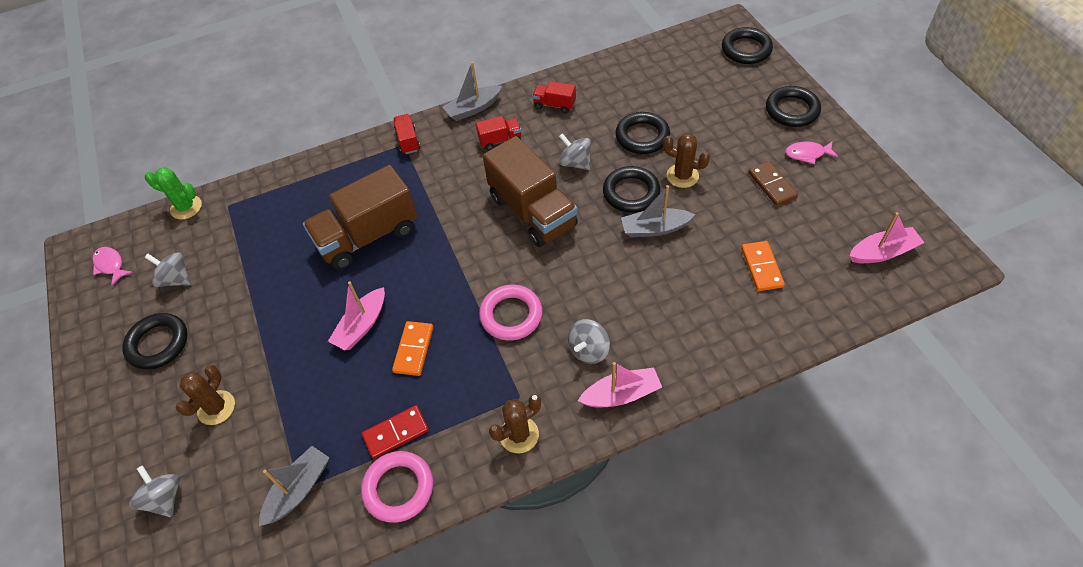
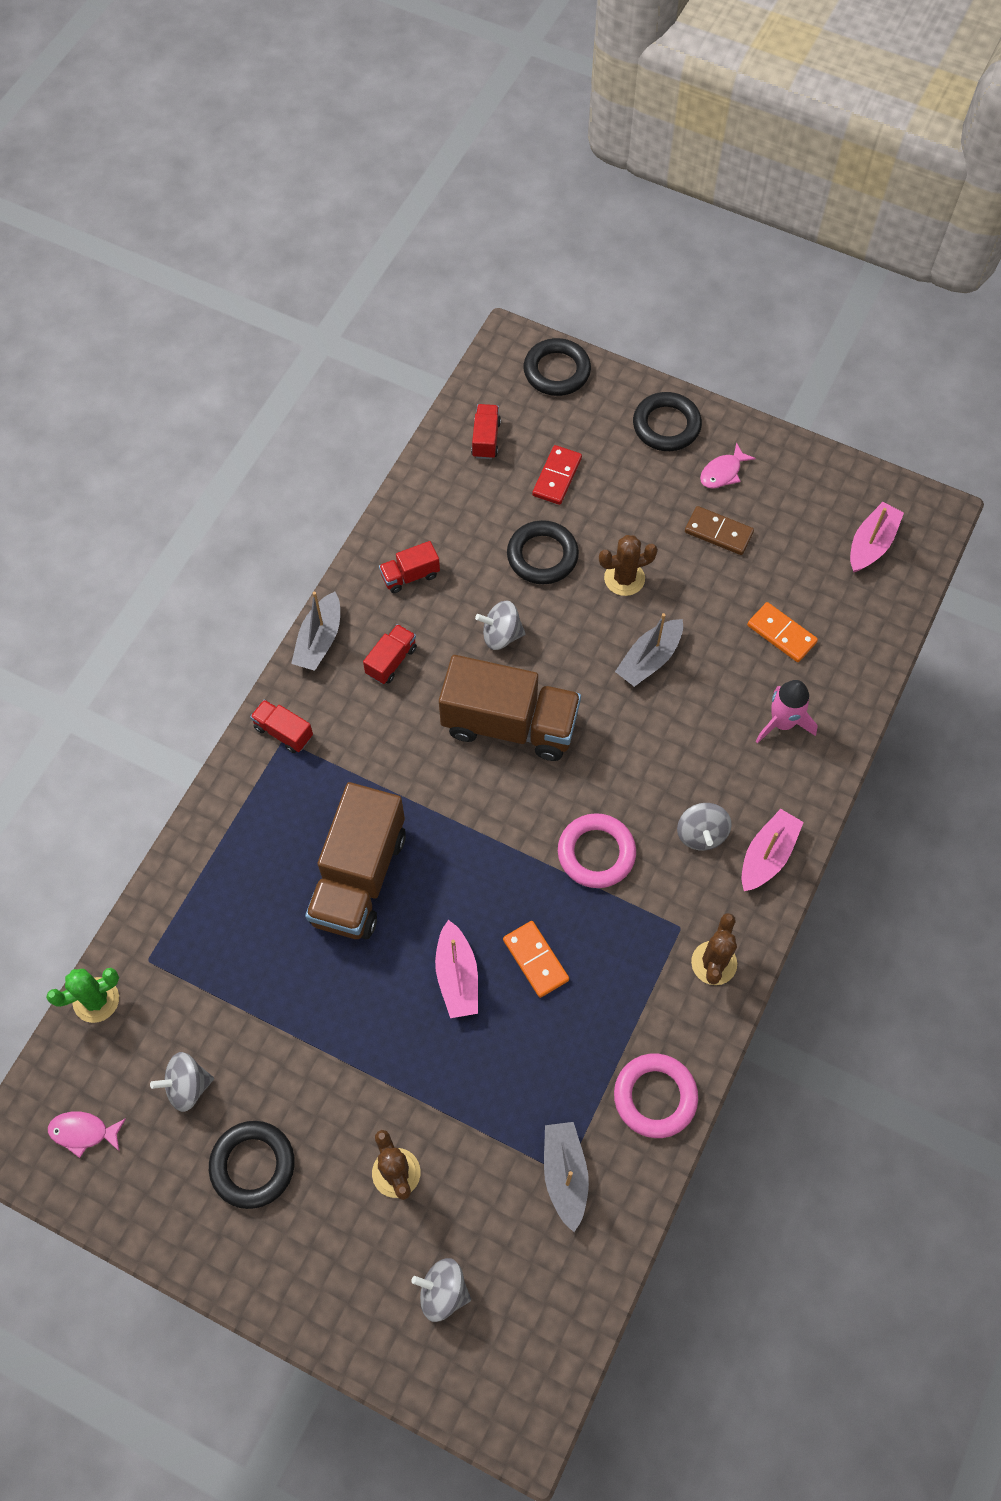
camera: 45 degrees left, 10 degrees up
(396, 433) = (601, 1051): red domino -> red domino (557, 477)
(631, 193) = (590, 633): black ring -> none
(667, 62) = (485, 439): none -> red truck
(711, 320) = (782, 723): none -> pink rocket

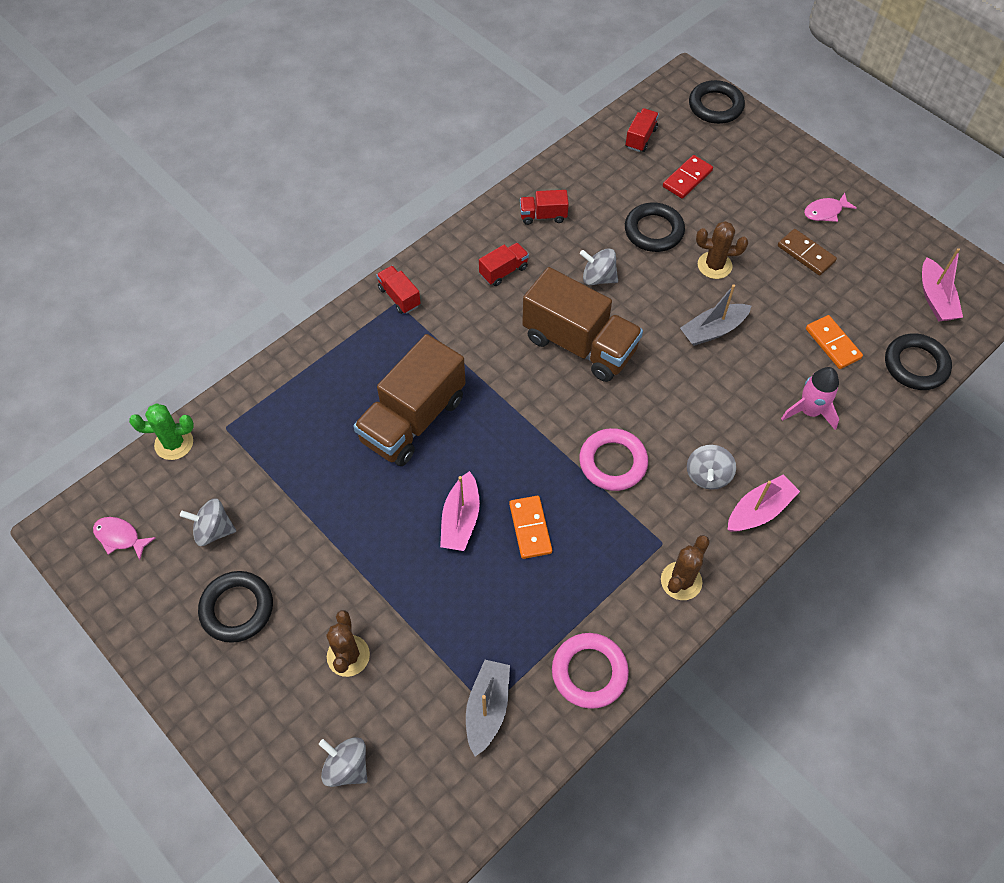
camera: 20 degrees right, 5 degrees down
(319, 640) = (454, 240): grey boat -> none
(666, 425) = (790, 166): black ring -> black ring (915, 365)
(871, 544) = (935, 298): pink boat -> pink boat turned 120 degrees clockwise

